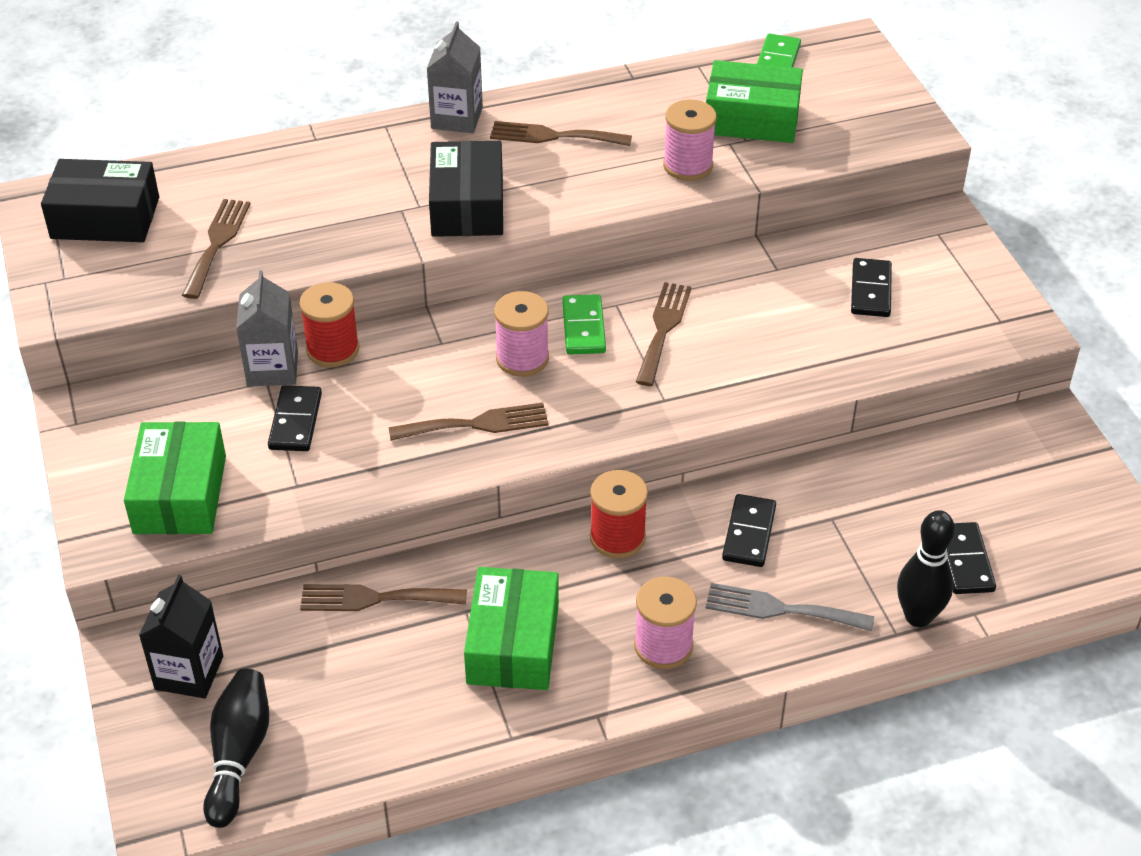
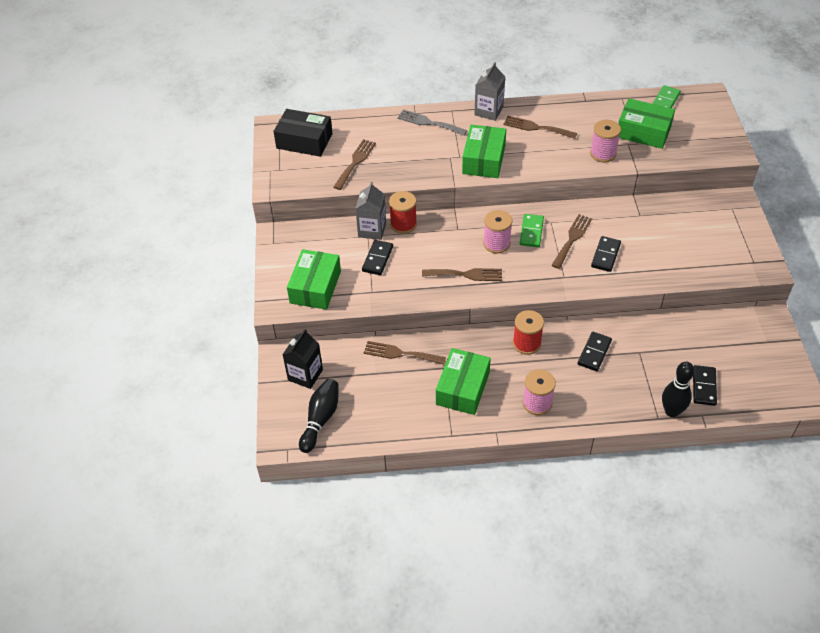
camera: 15 degrees right, 5 degrees up
(467, 206) = (483, 160): black box -> green box
(780, 609) = (601, 395): grey fork -> grey fork (429, 123)
(871, 290) = (687, 234): black domino -> black domino (605, 255)

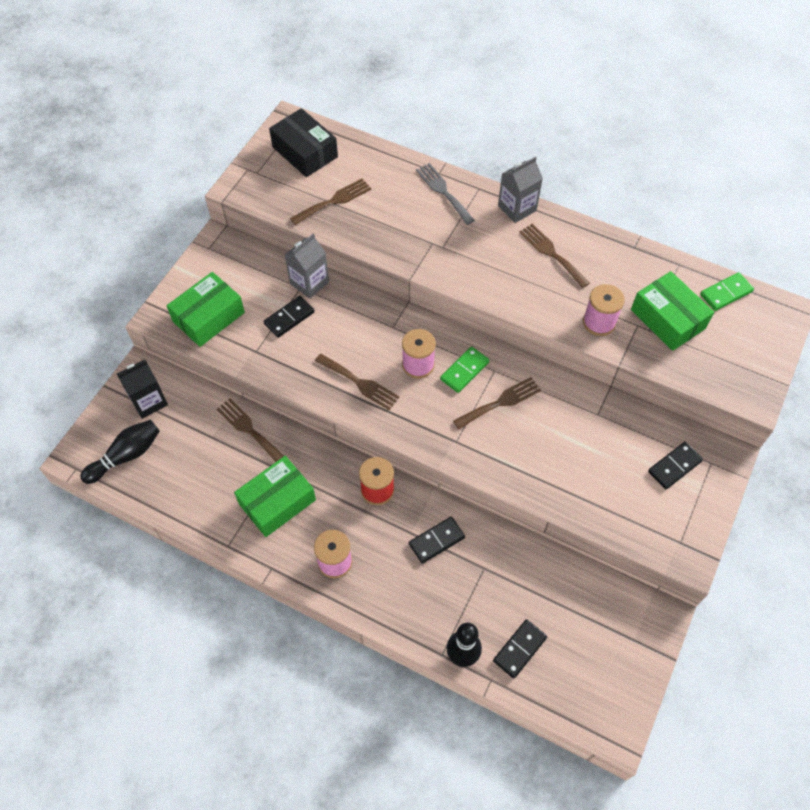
camera: 30 degrees right, 10 degrees up
(403, 224) = (344, 292): red spool -> none
(483, 160) = (464, 263): green box -> none
(605, 255) = (520, 441): black domino -> black domino (674, 466)

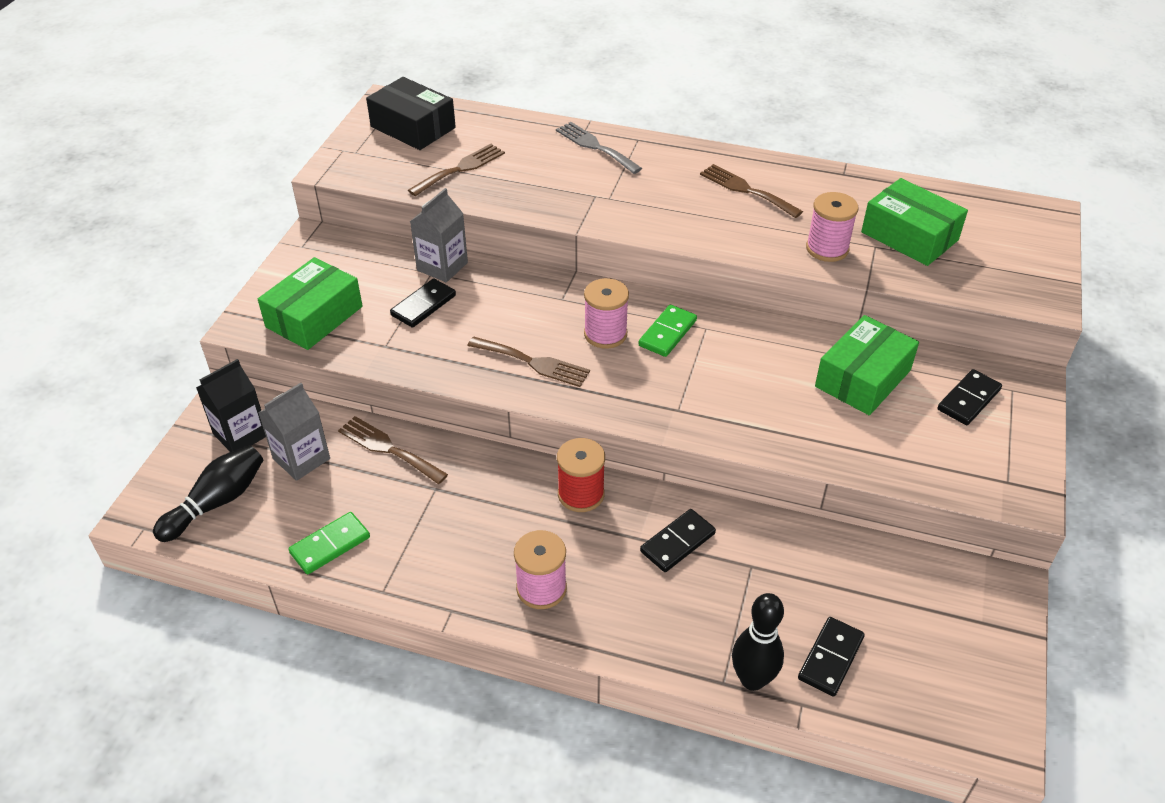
camera: 10 degrees left, 15 degrees down
(277, 502) = (444, 527): green box -> green box (862, 378)
(500, 402) = (724, 360): brown fork -> none
(517, 208) = (690, 152): grey carton -> grey carton (301, 459)
(726, 293) = (968, 204): green domino -> green domino (330, 545)

